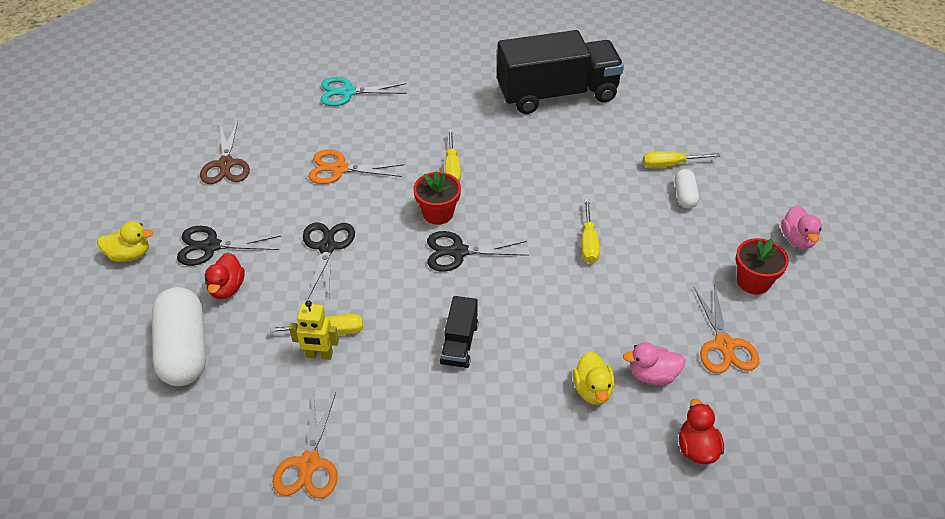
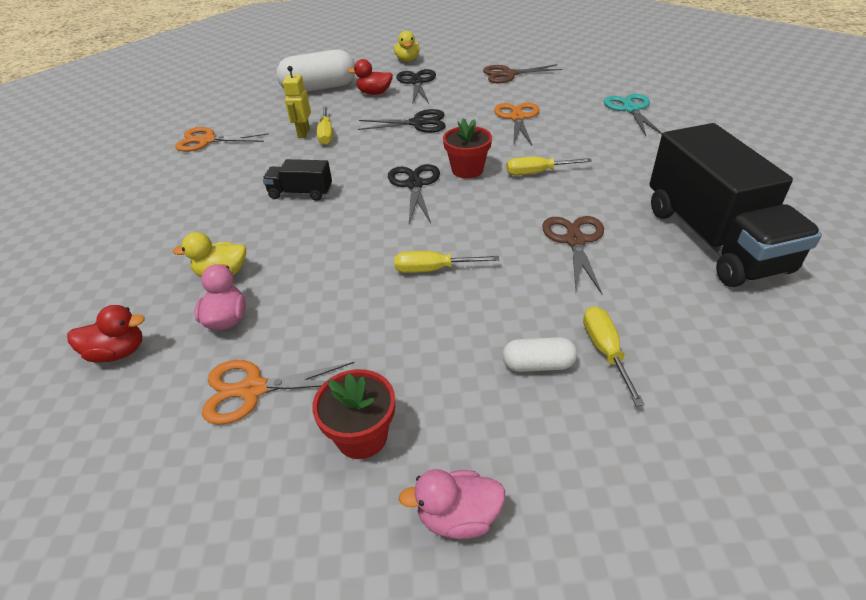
camera: 90 degrees right, 5 degrees down
(555, 160) = (575, 241): none -> brown scissors

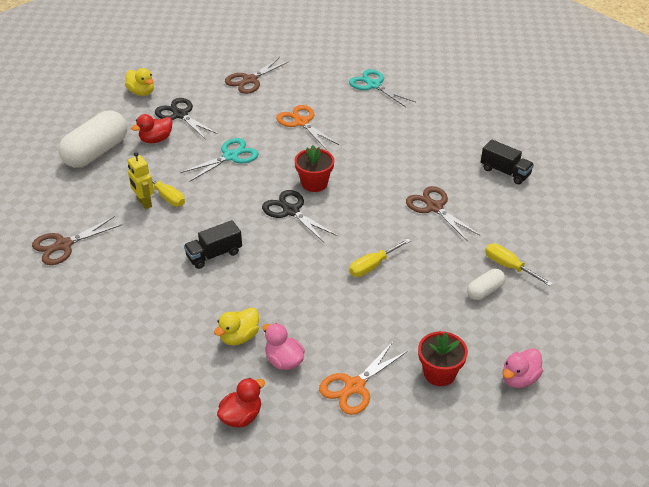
camera: 40 degrees left, 0 degrees up
(207, 140) = (64, 245): orange scissors -> brown scissors
(418, 123) = (230, 156): black scissors -> turquoise scissors
(537, 173) = (364, 166): yellow screwdriver -> none
(713, 239) = (505, 172): black truck -> black truck, size x0.45

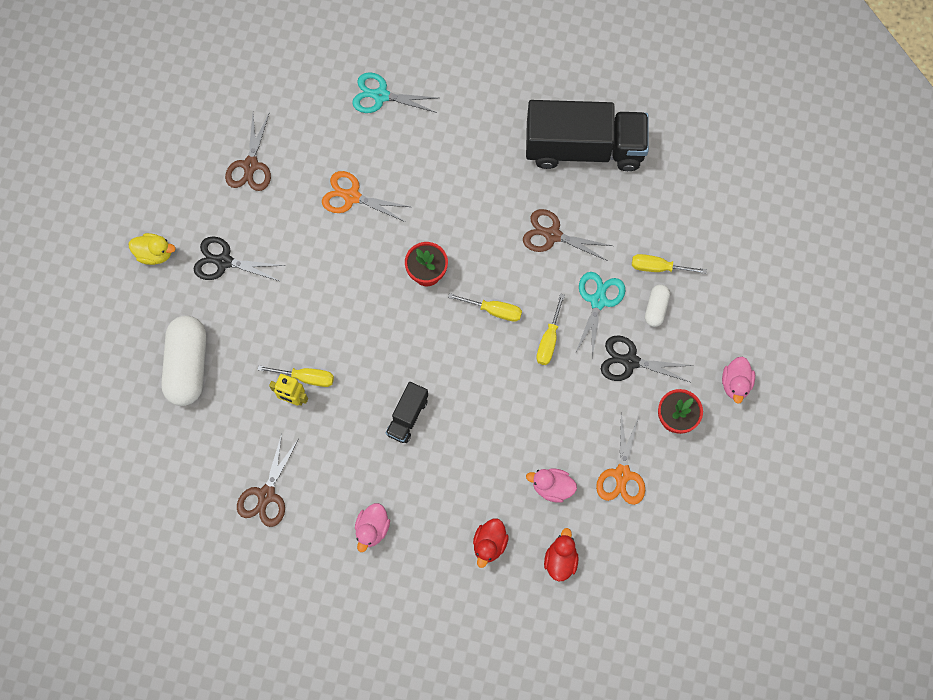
camera: 35 degrees left, 30 degrees up
(113, 307) = (372, 529): none -> pink duck
(156, 139) = (230, 311): red duck -> red duck (489, 544)
(230, 156) = (322, 288): turquoise scissors -> turquoise scissors (598, 301)
(239, 337) = (499, 488): yellow duck -> none
(291, 211) = (433, 321): black scissors -> black scissors (630, 361)
(344, 227) = (493, 310): none -> yellow screwdriver
(505, 172) = (584, 148): black truck -> black truck, size x2.23

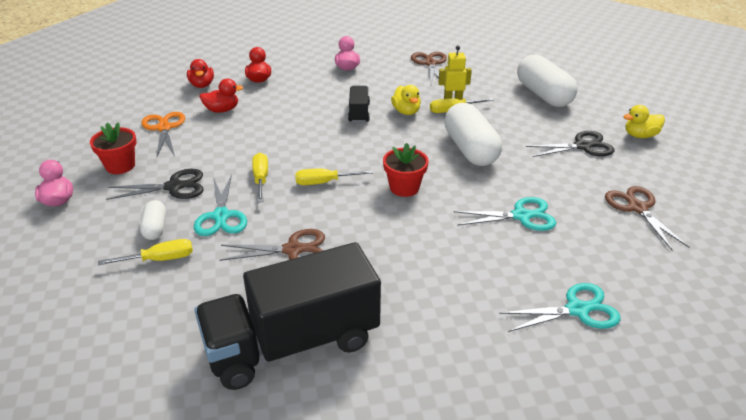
camera: 155 degrees right, 35 degrees down
(333, 303) = (470, 149): none -> white capsule
(352, 197) = (521, 216): orange scissors -> turquoise scissors
(356, 397) = (406, 111): none -> yellow duck
(552, 487) = (222, 110): pink duck -> red duck

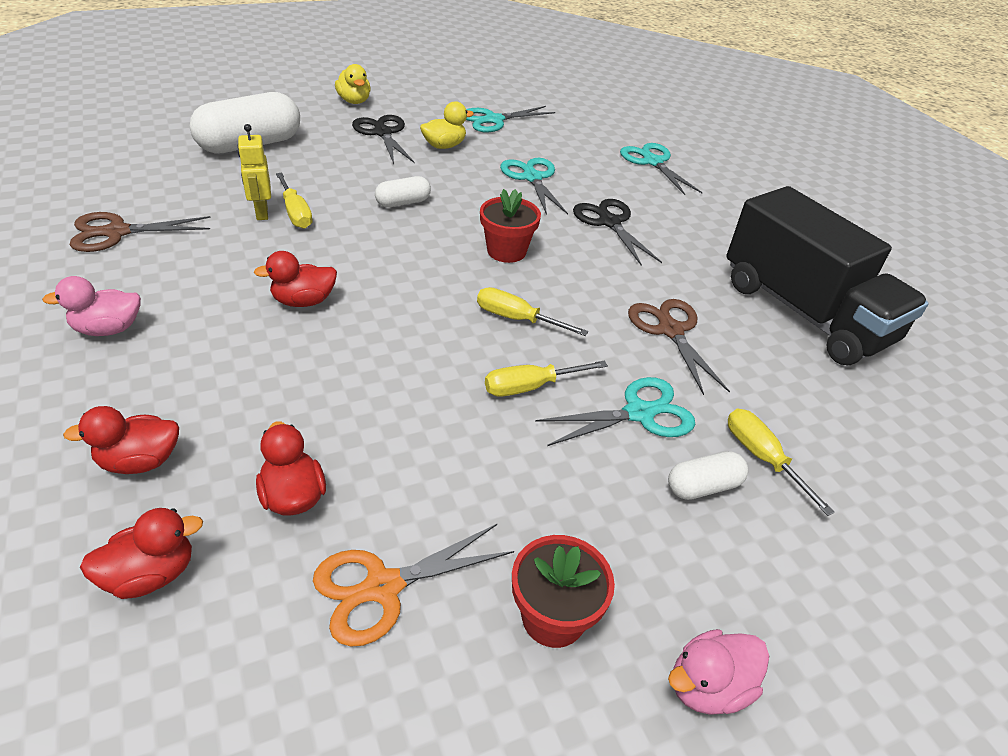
camera: 105 degrees left, 5 degrees up
(174, 187) = (590, 496): black scissors -> black scissors (609, 222)
(324, 182) = (517, 319): yellow screwdriver -> yellow screwdriver turned 135 degrees clockwise
(359, 113) = (303, 301): black truck -> red duck
(406, 111) = (299, 254): yellow duck -> yellow duck (444, 146)
(470, 149) = (403, 202): white capsule -> white capsule, size x0.49
(637, 208) = (494, 120): brown scissors -> turquoise scissors

